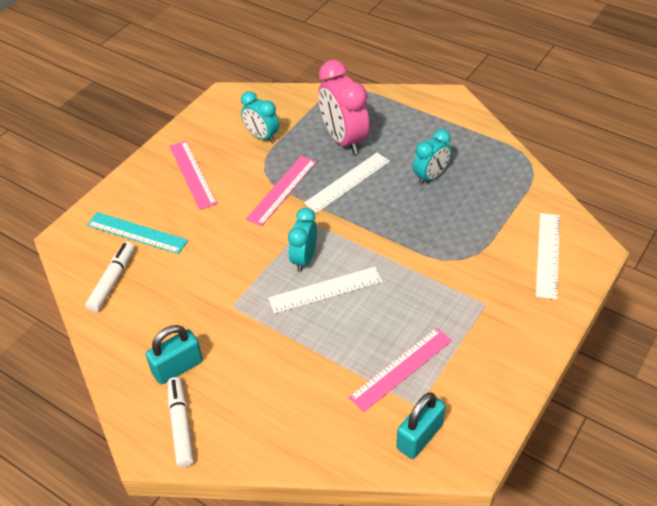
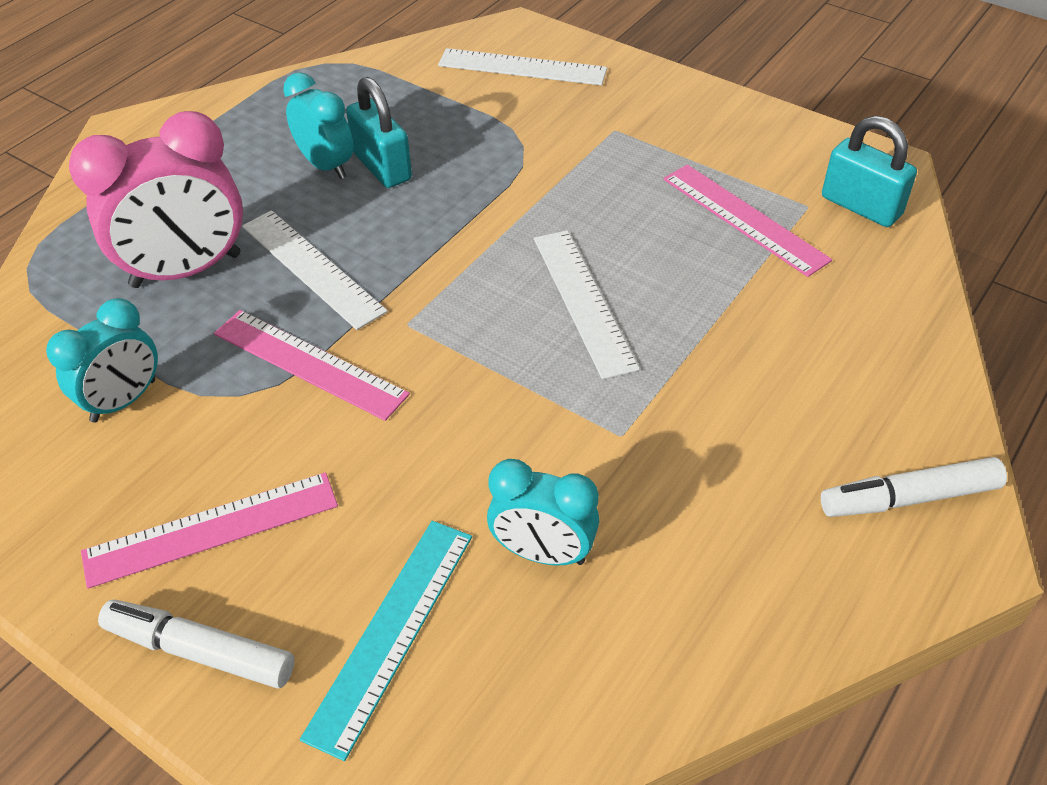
camera: 90 degrees left, 0 degrees up
(112, 281) = (546, 668): white marker -> white marker (200, 651)
(177, 367) = (779, 514): turquoise padlock -> turquoise padlock (382, 166)
(304, 259) = (505, 329): turquoise clock -> turquoise clock (542, 553)

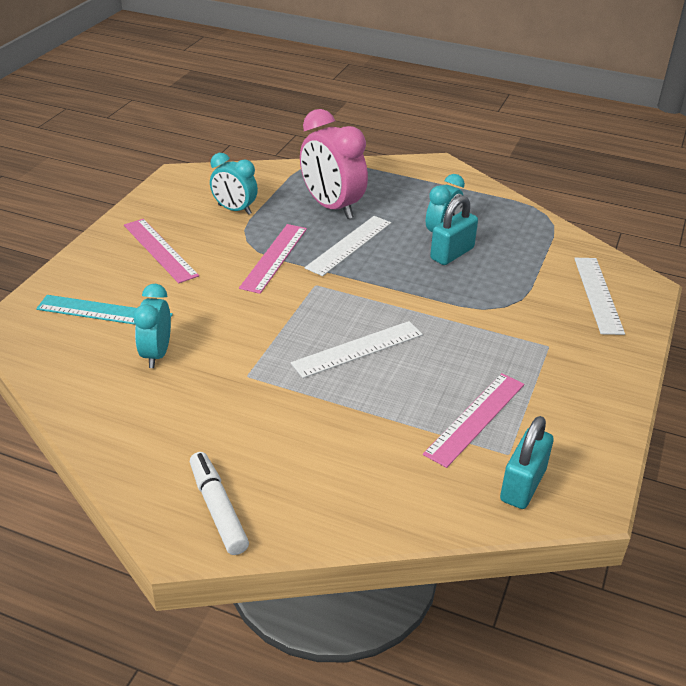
camera: 75 degrees right, 10 degrees down
(200, 651) = (92, 261): white marker -> none

